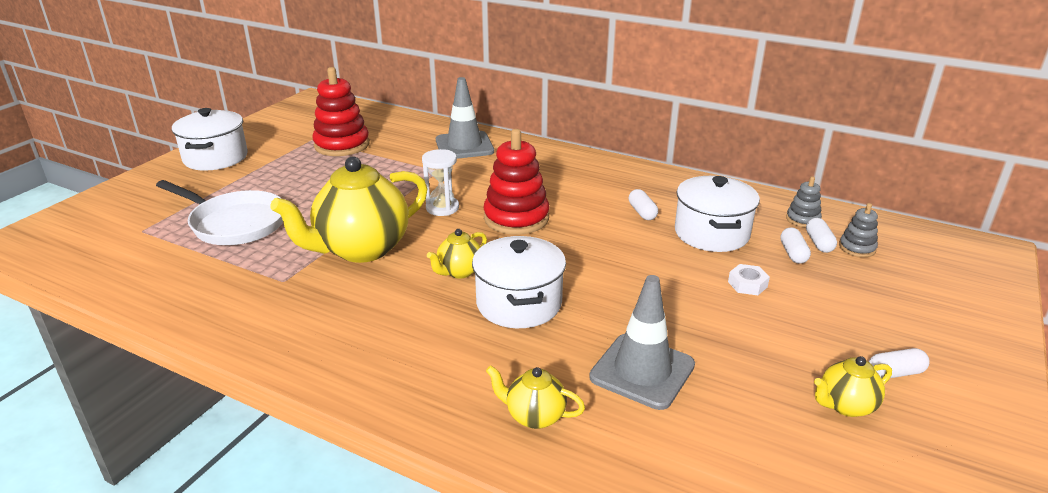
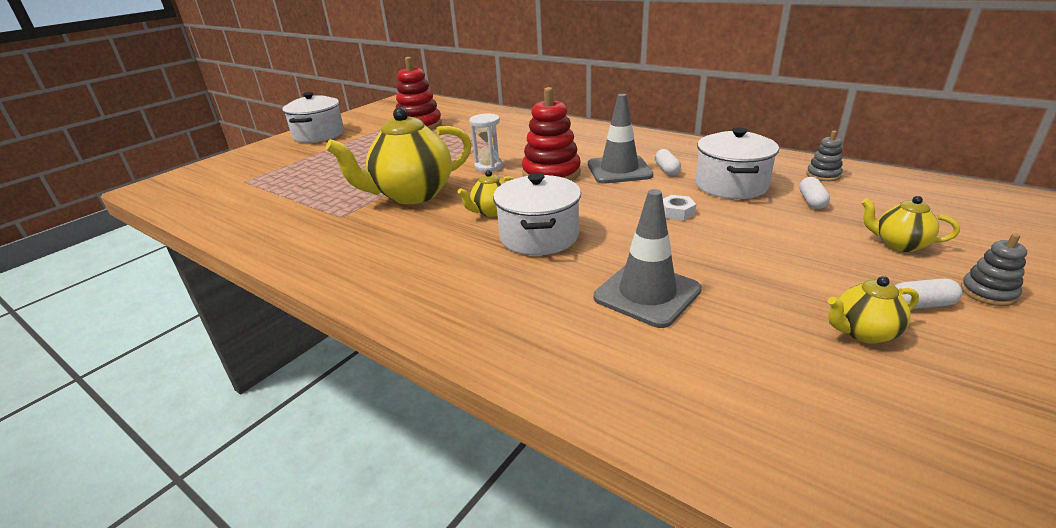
camera: 10 degrees right, 0 degrees up
(234, 223) = (316, 177): white pan -> none
(464, 146) = (519, 125): grey traffic cone -> grey traffic cone (619, 170)
(534, 416) = (532, 328): yellow teapot -> yellow teapot (899, 244)
(747, 284) = (763, 225): white nut -> white nut (676, 212)
(819, 243) = (839, 193): white capsule -> none
(857, 248) = (879, 197): grey stacking toy -> grey stacking toy (988, 293)

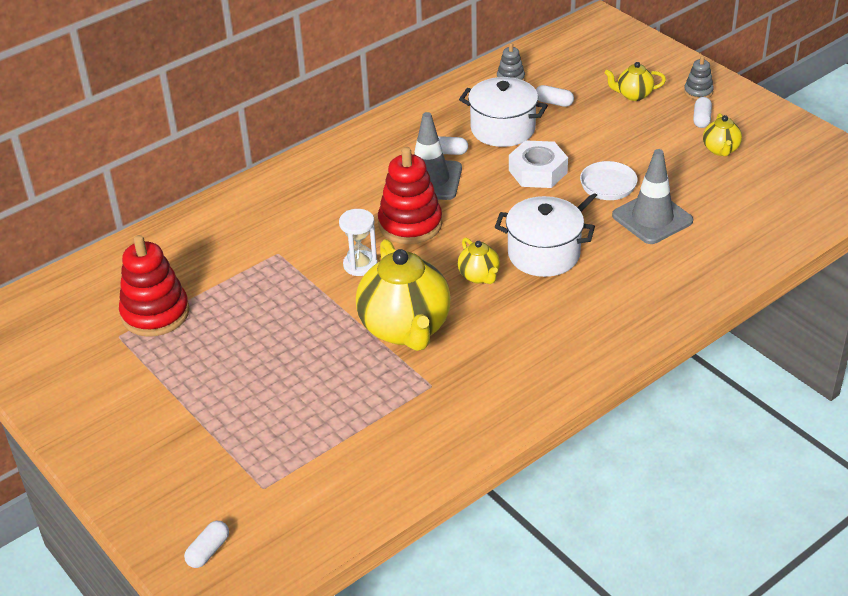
camera: 75 degrees left, 10 degrees up
(193, 177) = (208, 551): none -> white capsule
(319, 135) = (108, 423): white pot -> none
(676, 212) = (538, 171): white nut -> white nut, size x1.87
(682, 254) = (606, 188): none -> white pan
(899, 244) = (633, 95): yellow teapot -> yellow teapot turned 45 degrees clockwise

